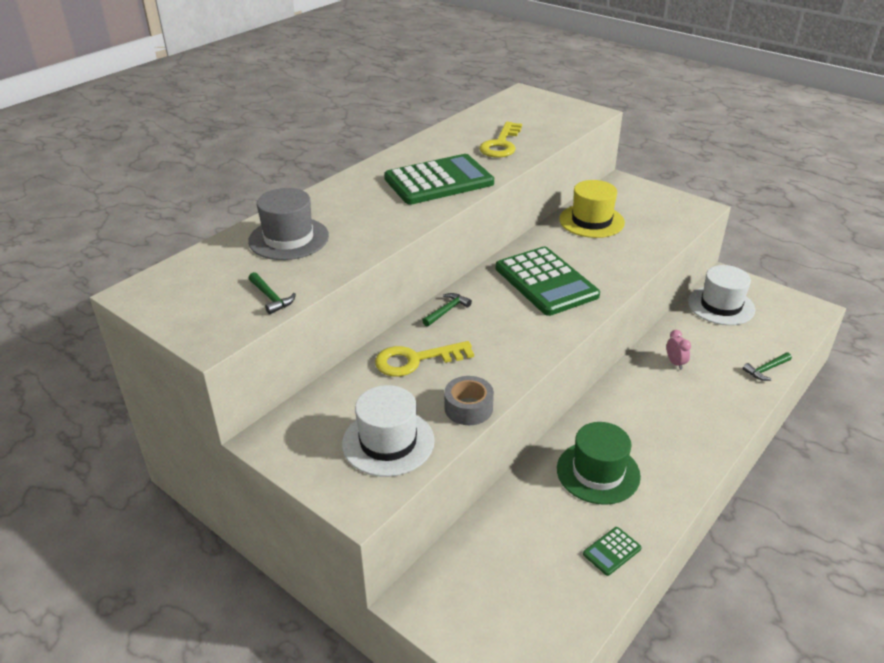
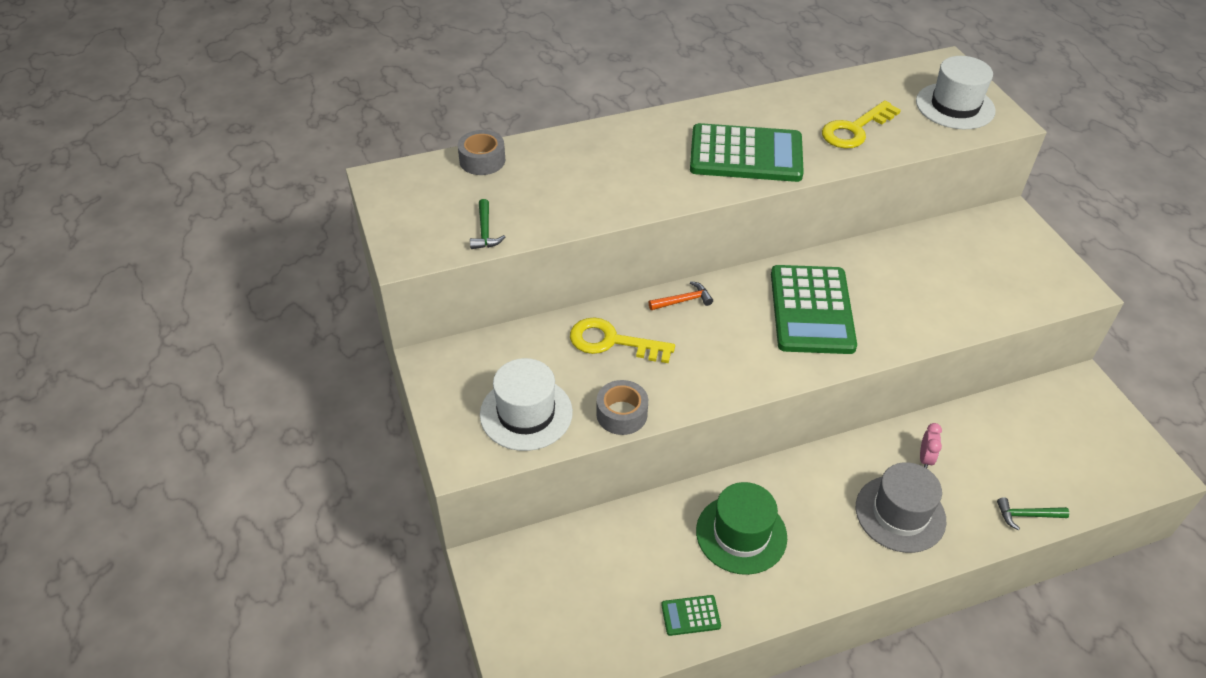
camera: 30 degrees right, 10 degrees up
(222, 250) = (482, 160): none -> grey tape
(289, 238) = (548, 170): grey hat -> grey hat (900, 513)
(447, 311) = (683, 300): green hammer -> orange hammer
(591, 221) = (928, 255): yellow hat -> none
(721, 306) = (1043, 416): white hat -> white hat (955, 106)

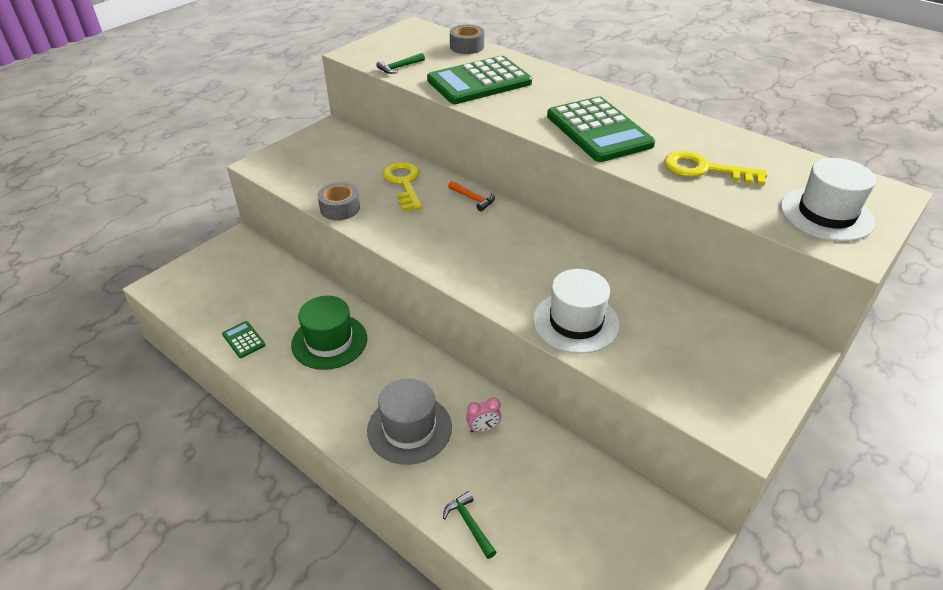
camera: 60 degrees right, 5 degrees down
(526, 413) = (313, 173): white hat -> white hat (576, 322)
(811, 310) = (524, 261): green calculator -> green calculator (479, 82)

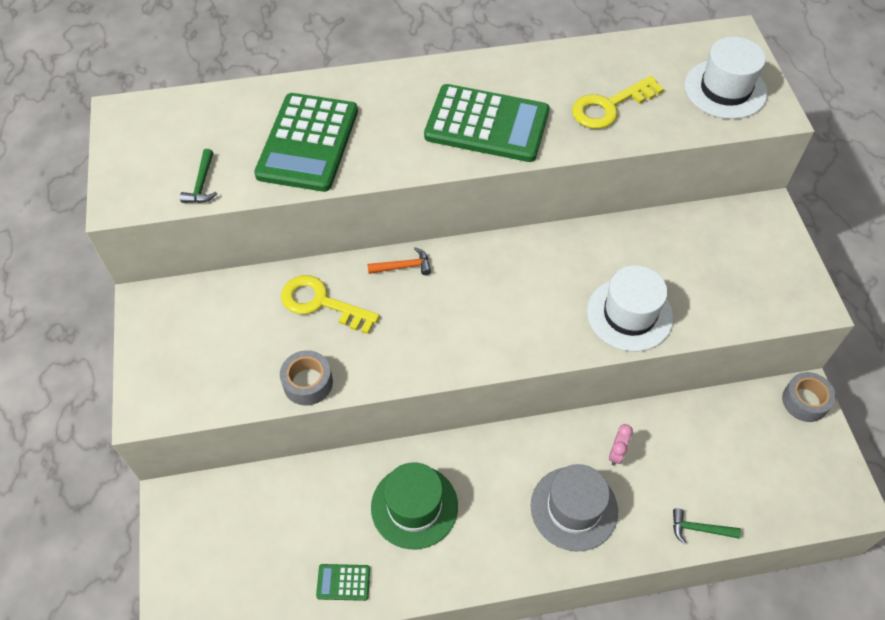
camera: 50 degrees left, 15 degrees up
(467, 46) = (223, 102): grey tape -> grey tape (805, 401)

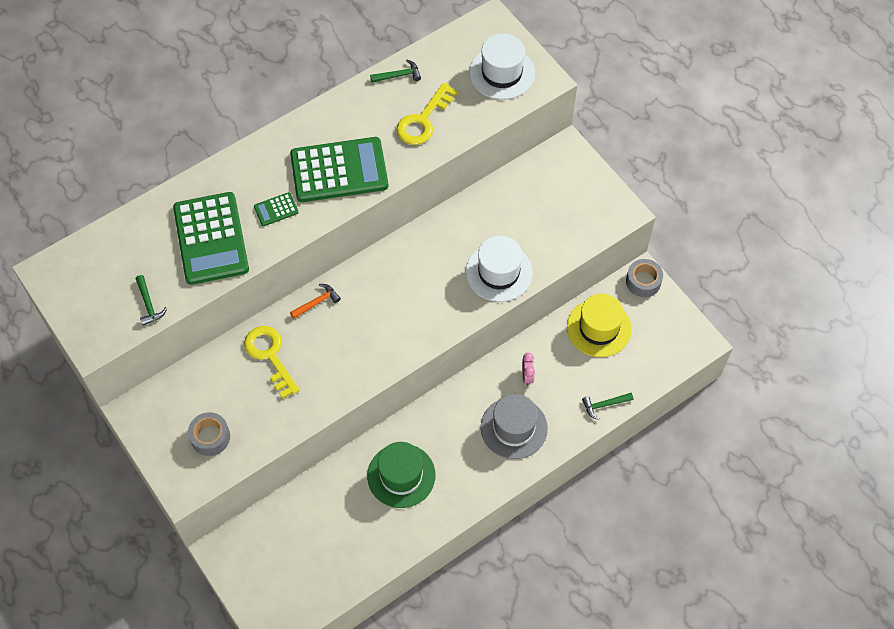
camera: 25 degrees left, 5 degrees up
(308, 383) = (292, 419): grey tape -> grey tape (210, 437)
(321, 303) = (270, 356): yellow key -> yellow key turned 60 degrees clockwise
(343, 582) = (377, 548): green calculator -> green calculator (276, 209)
(602, 54) = (398, 75): none -> green hammer
(728, 433) = (599, 328): none -> yellow hat

